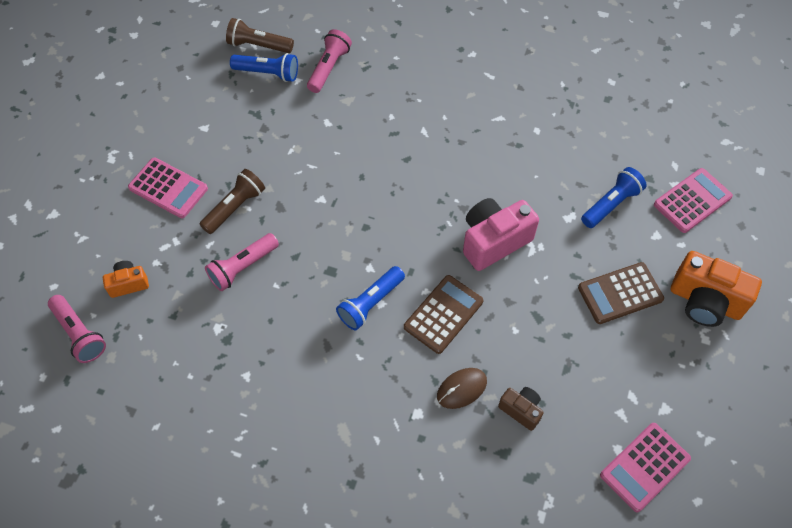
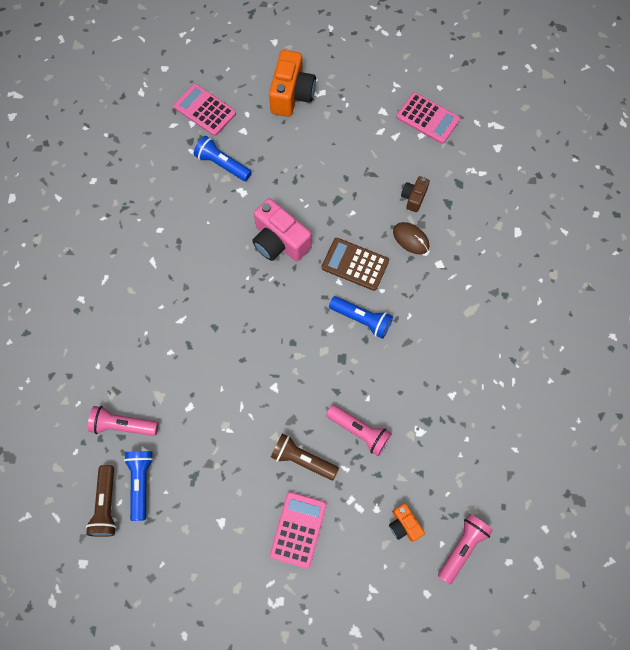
camera: 105 degrees left, 10 degrees up
(620, 293) = (301, 148): brown calculator -> none

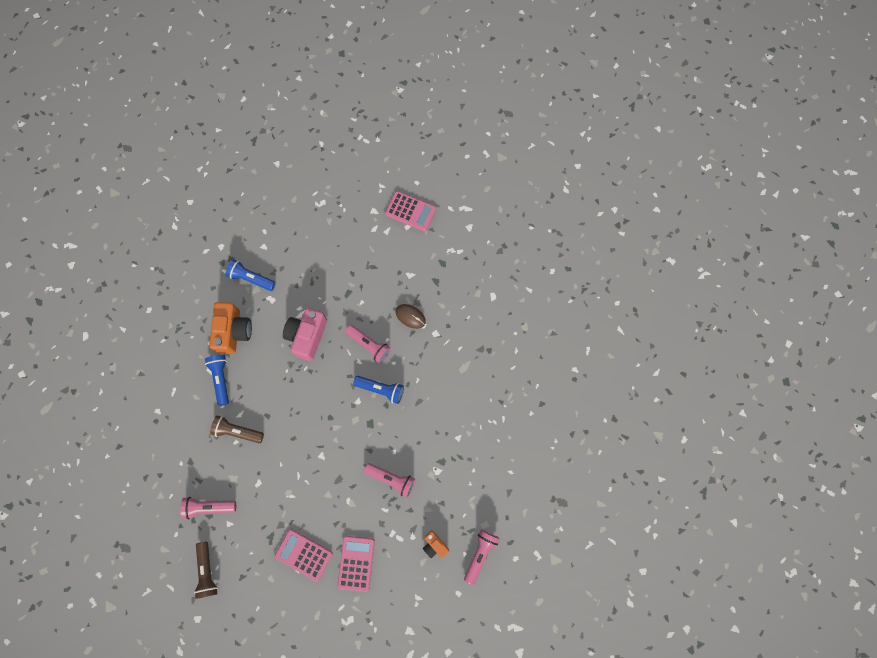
camera: 10 degrees left, 5 degrees up
(141, 483) = (230, 549): blue flashlight -> blue flashlight (221, 379)
(205, 110) = (229, 234): pink calculator -> pink calculator (304, 554)
(279, 242) = (307, 336): pink camera -> pink camera turned 75 degrees clockwise
(292, 95) = (298, 208): orange camera -> orange camera (234, 331)
(302, 459) = (351, 509): brown flashlight -> brown flashlight (237, 431)
(355, 264) = (369, 345): brown calculator -> pink flashlight
(413, 197) = (408, 281): brown camera -> none

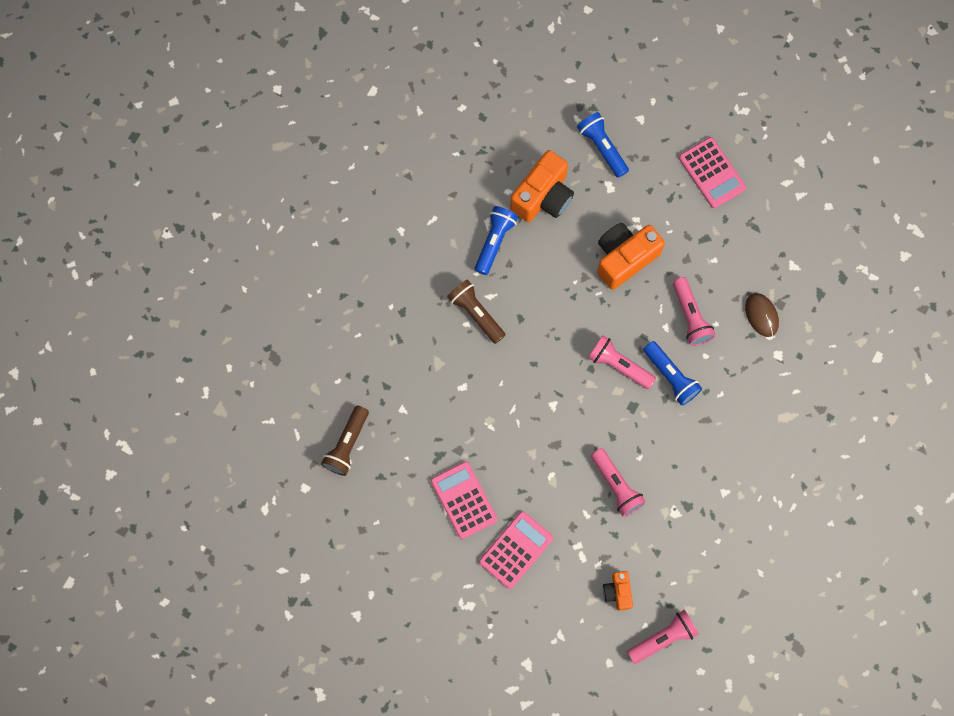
camera: 35 degrees right, 0 degrees up
(209, 507) = (392, 376): pink flashlight -> pink flashlight (618, 365)
(307, 336) = (624, 258): pink camera -> orange camera
(410, 211) = (845, 190): pink calculator -> pink calculator (712, 173)

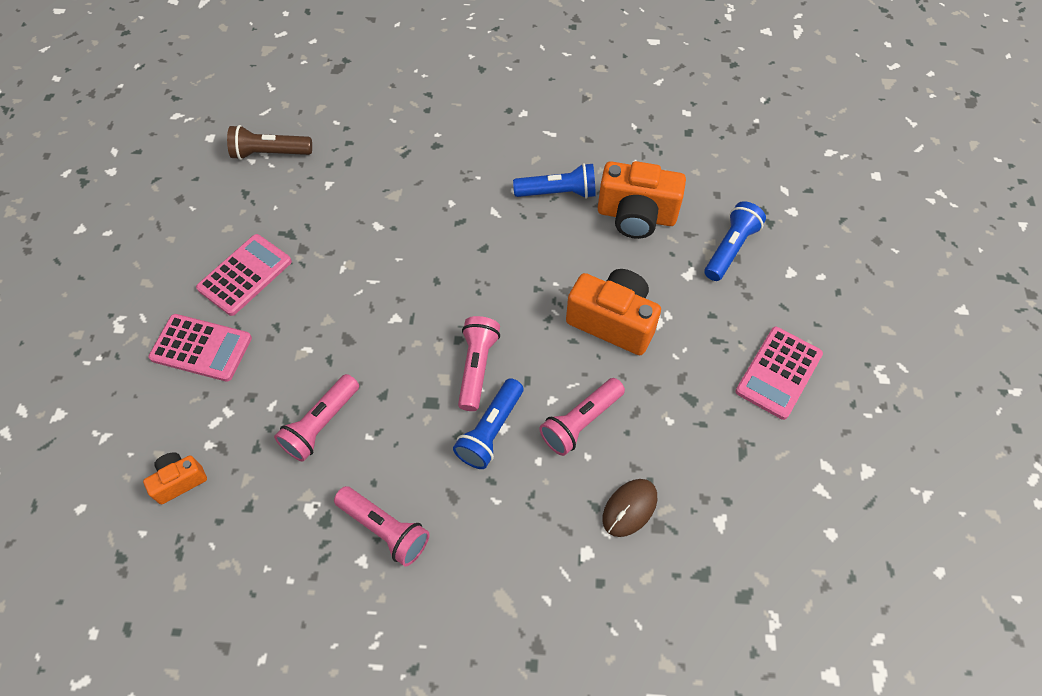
camera: 65 degrees right, 15 degrees down
(476, 313) = (467, 206): brown flashlight -> none
(663, 638) = (130, 562): pink flashlight -> pink flashlight (385, 529)

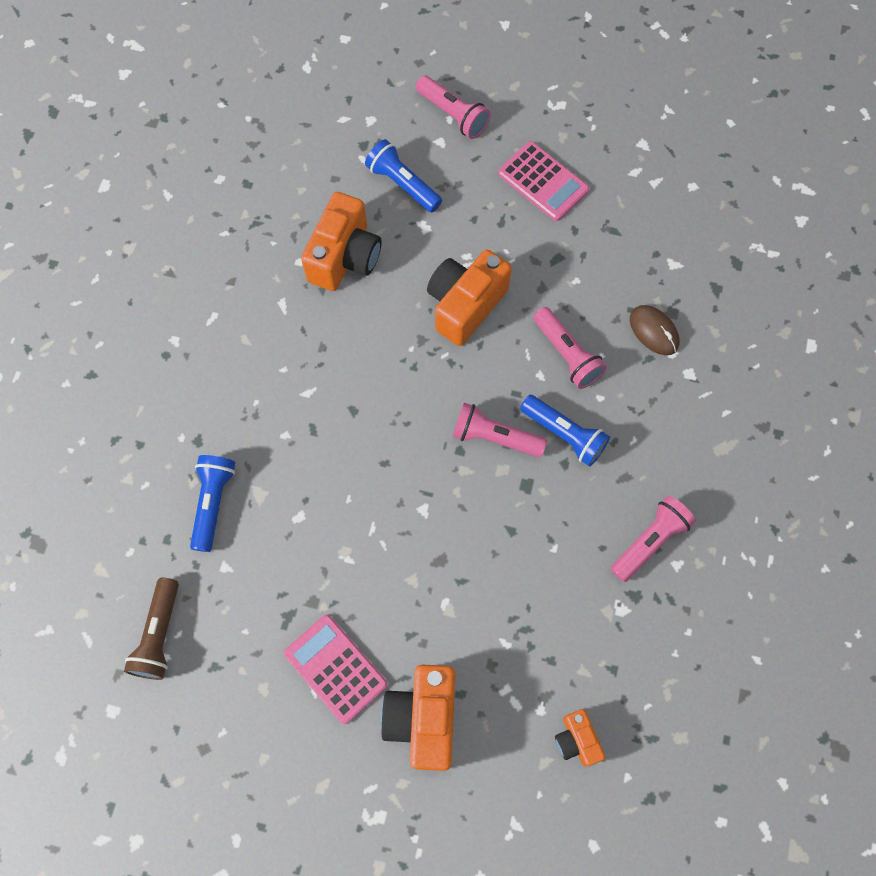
camera: 80 degrees left, 10 degrees up
(201, 348) = (423, 718): pink calculator -> orange camera
(321, 425) = (535, 593): pink flashlight -> pink flashlight (453, 115)
(558, 192) = (297, 325): blue flashlight -> blue flashlight (213, 503)

